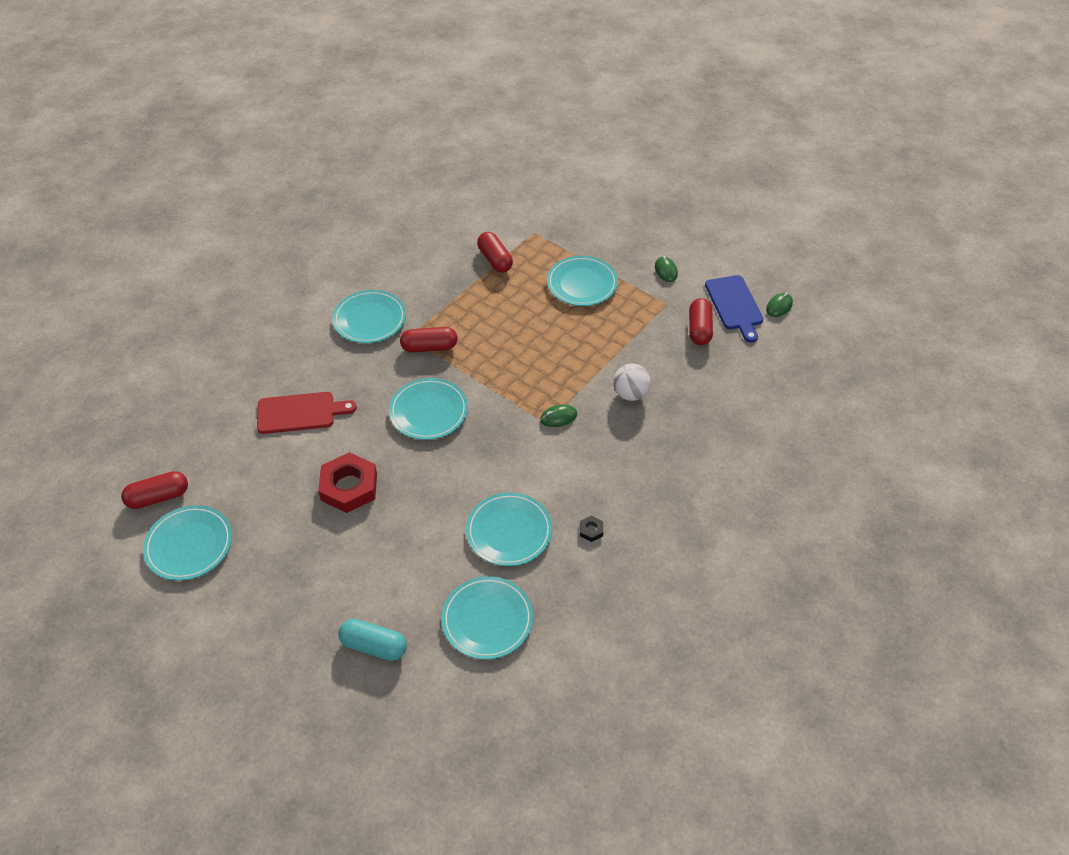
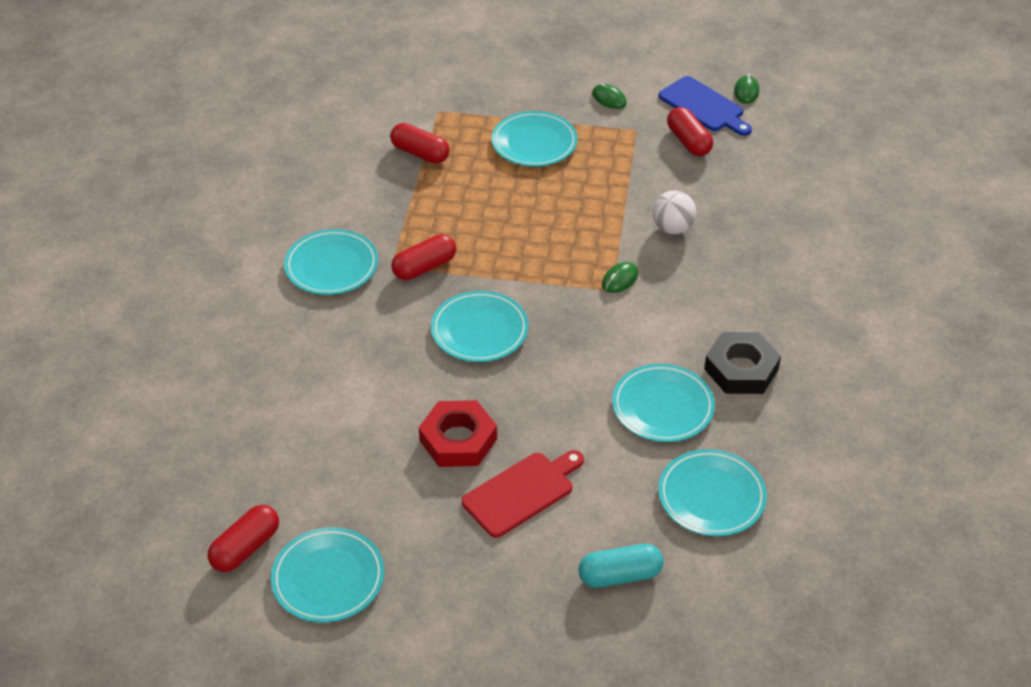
camera: 30 degrees left, 5 degrees down
(300, 413) = (336, 391): red cutting board -> red cutting board (522, 492)
(591, 530) = (741, 369): black nut -> black nut, size x2.41

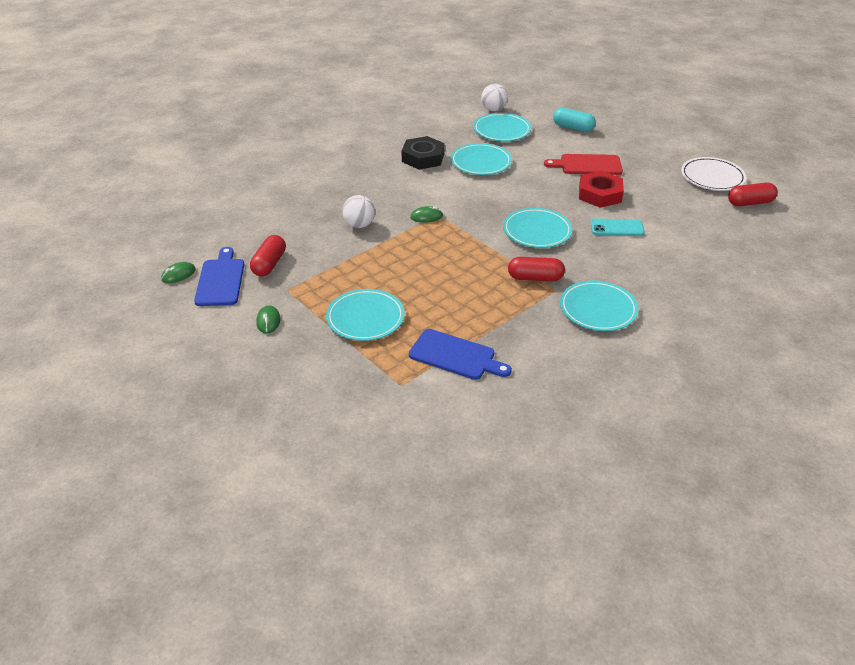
camera: 140 degrees left, 5 degrees down
(328, 578) = (712, 177): turquoise plate -> white plate
(392, 390) = (617, 228): none -> turquoise phone
(420, 153) = (455, 356): red capsule -> blue cutting board
(780, 543) = (493, 109): none -> white ball

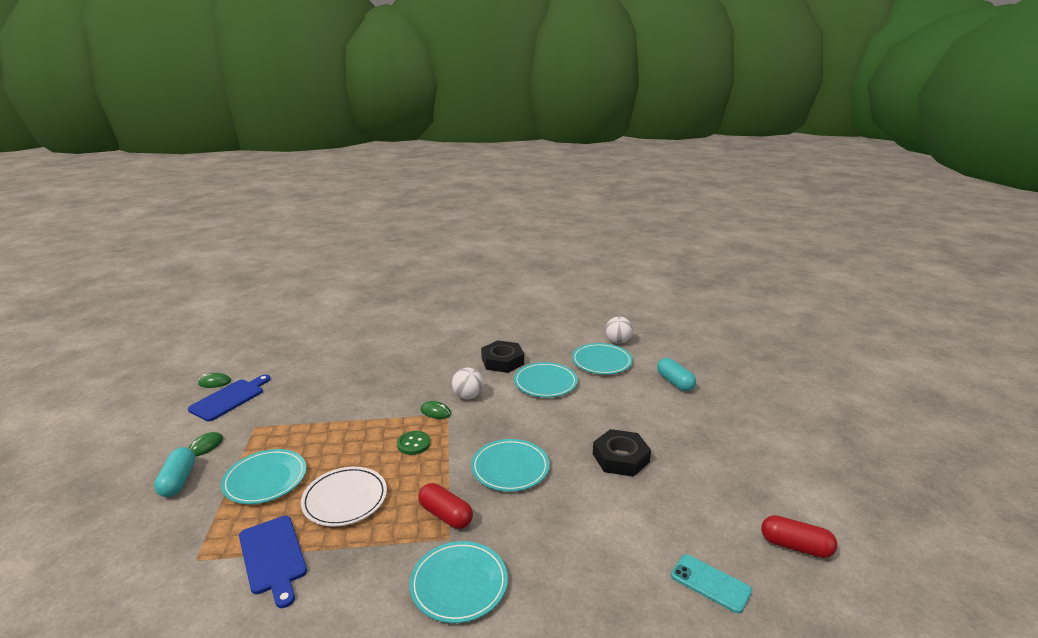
camera: 35 degrees right, 15 degrees down
(269, 264) = (275, 401): red capsule -> none
(291, 352) = (178, 481): none -> turquoise capsule
(359, 225) = (377, 397): white ball -> white ball (468, 396)
(444, 245) = (413, 444): none -> green button
(587, 165) = (645, 423): red cutting board -> none
(600, 194) = (620, 458): red nut -> black nut
(617, 228) = (594, 502): turquoise phone -> turquoise phone (710, 583)
(712, 177) = (778, 493): white plate -> white plate (345, 499)

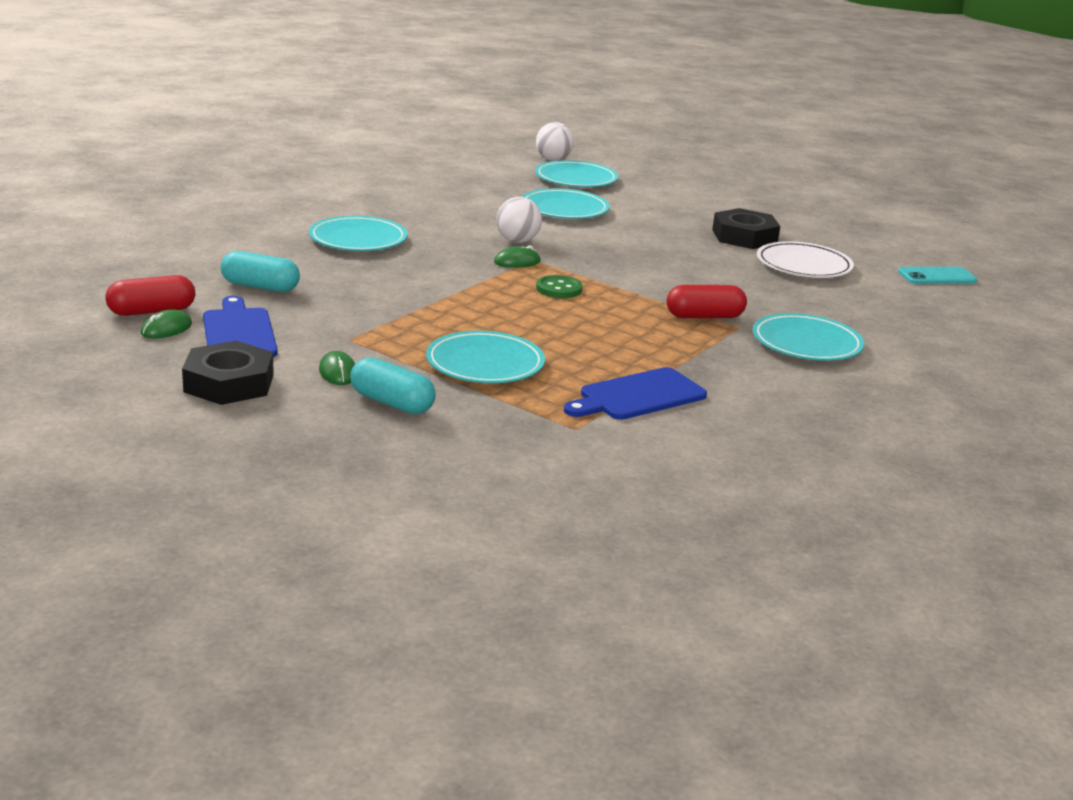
camera: 50 degrees left, 0 degrees up
(273, 557) = (638, 396): blue cutting board -> blue cutting board turned 135 degrees clockwise
(345, 499) = (599, 343): white plate -> white plate (803, 265)
(502, 361) = (479, 205): black nut -> black nut (229, 383)
(510, 468) = (680, 272): turquoise plate -> turquoise plate (358, 239)
(675, 382) = (672, 176): turquoise capsule -> turquoise capsule (260, 287)
(795, 546) = (941, 241): red capsule -> red capsule (152, 311)

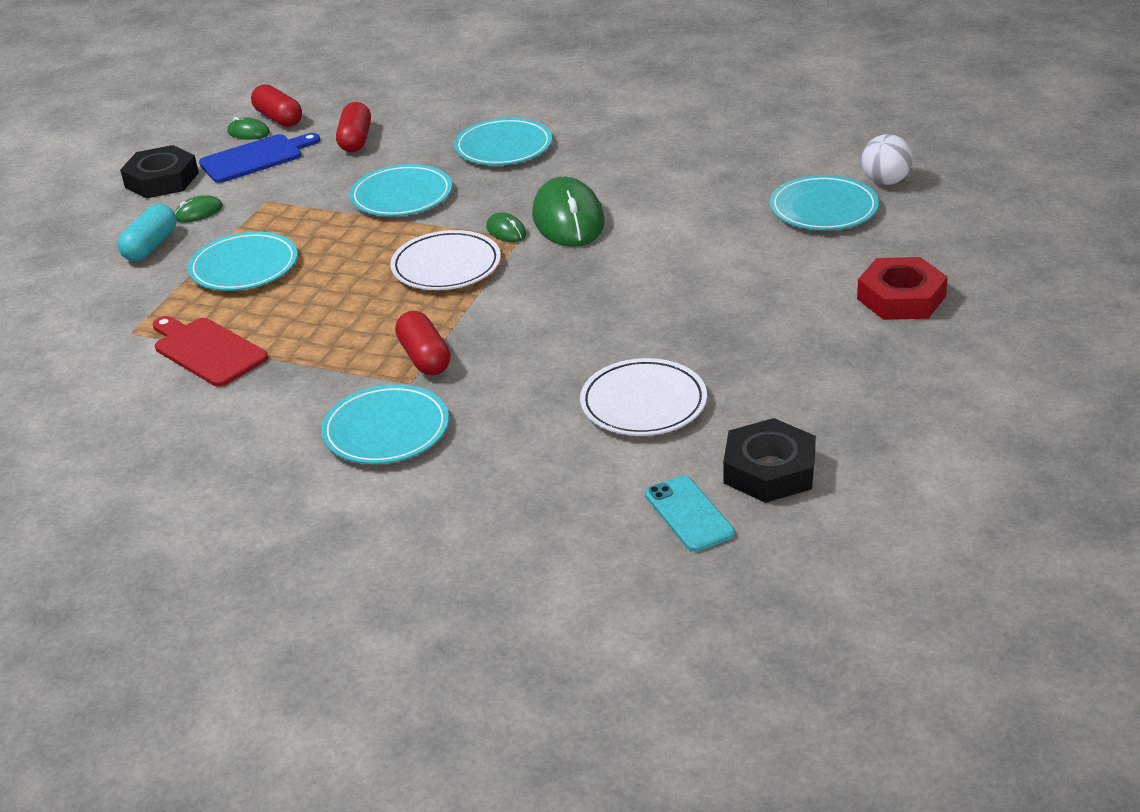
camera: 80 degrees right, 10 degrees up
(260, 287) = (356, 140): turquoise capsule -> red capsule
(517, 241) = (568, 219): white ball -> green mouse
(559, 289) = (446, 266): green button -> white plate
(564, 209) = (700, 223): turquoise plate -> turquoise plate (401, 196)
(638, 396) = (207, 350): blue cutting board -> red cutting board
(710, 187) = (901, 297): none -> red nut
(744, 237) = (715, 349): black nut -> black nut (769, 470)

